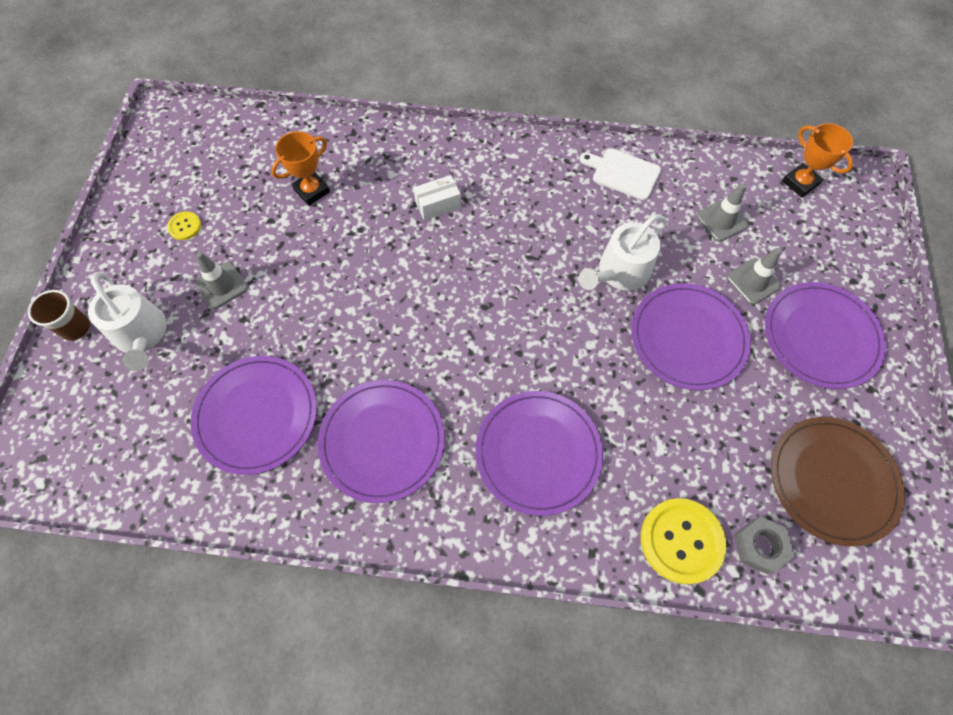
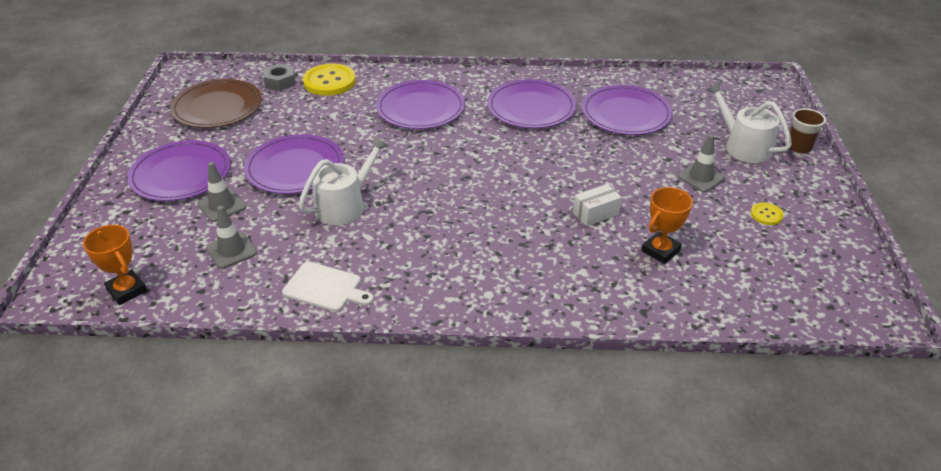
camera: 175 degrees right, 25 degrees down
(438, 205) = (525, 246): white box -> white box (595, 213)

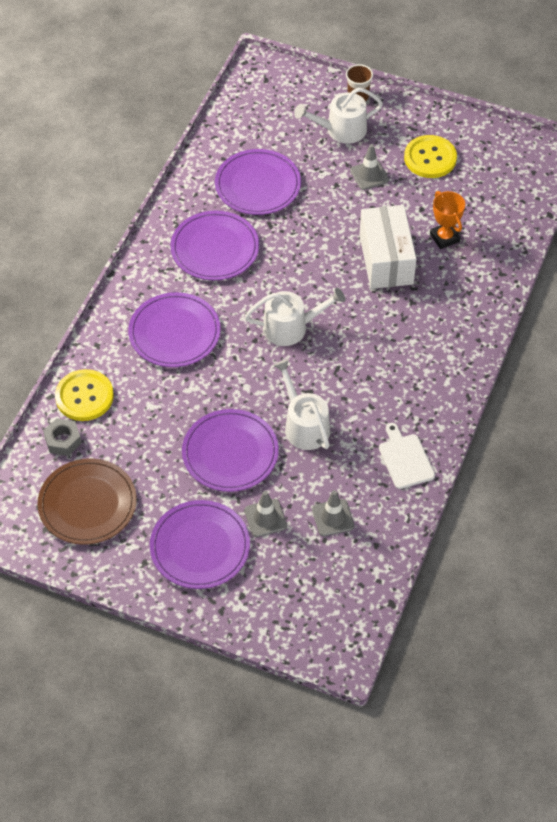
camera: 70 degrees left, 15 degrees up
(127, 290) = (356, 598): orange trophy -> none
(325, 288) = (405, 459): white cutting board -> white cutting board turned 60 degrees counterclockwise
(464, 170) = (291, 327): none -> white watering can
(595, 213) = (386, 259): white box -> white box, size x2.09
(766, 215) = (430, 158): yellow button -> yellow button, size x2.08

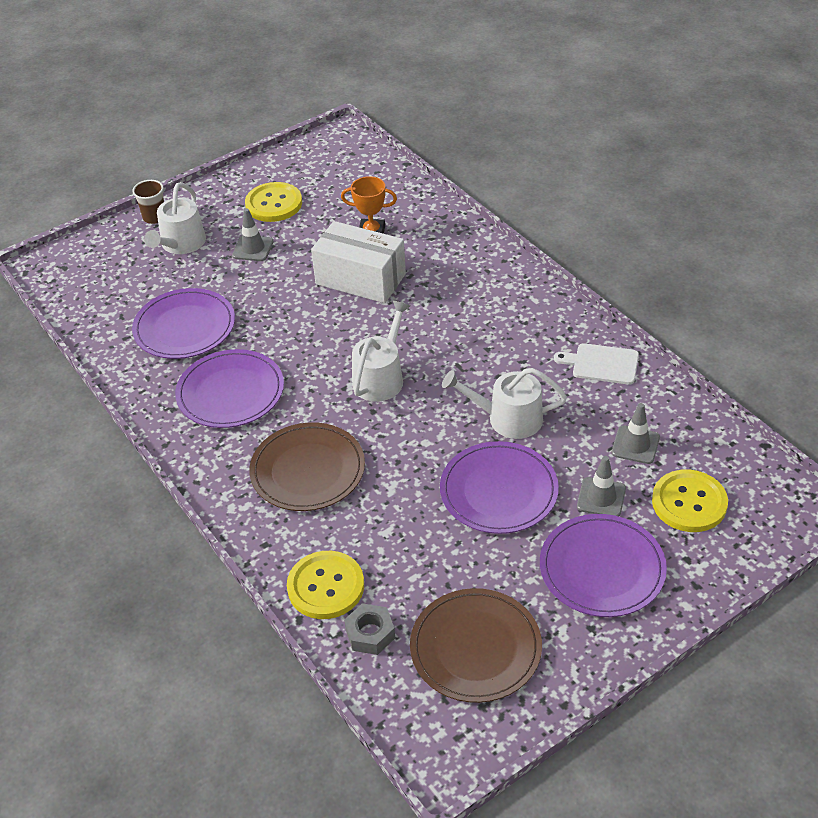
camera: 55 degrees left, 10 degrees down
(174, 332) = (308, 470): purple plate -> brown plate
(297, 575) = (689, 502): none -> yellow button

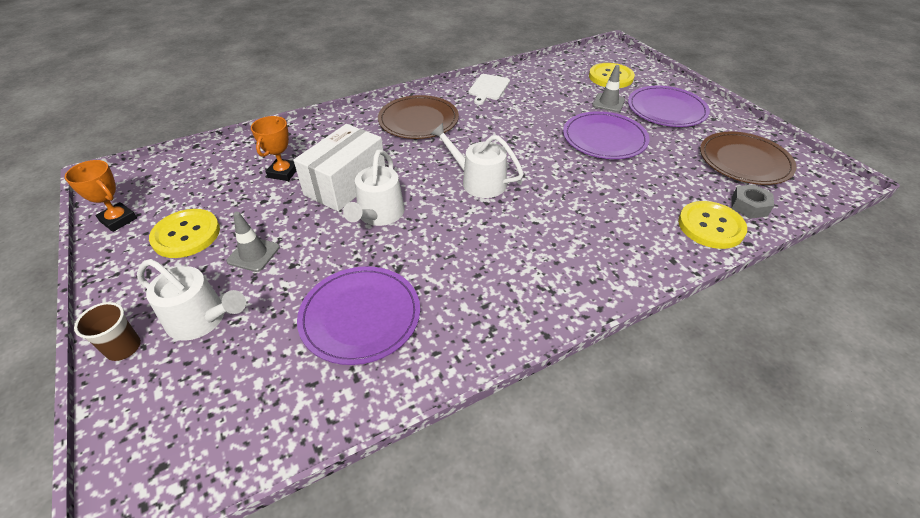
camera: 85 degrees left, 0 degrees up
(230, 392) = (476, 278): purple plate -> none
(289, 161) = (118, 220): none -> orange trophy
(308, 470) = (584, 229): brown plate -> brown plate (418, 120)
(508, 419) = (535, 128): white watering can -> white watering can (379, 214)
(635, 445) = (563, 86): grey traffic cone -> none

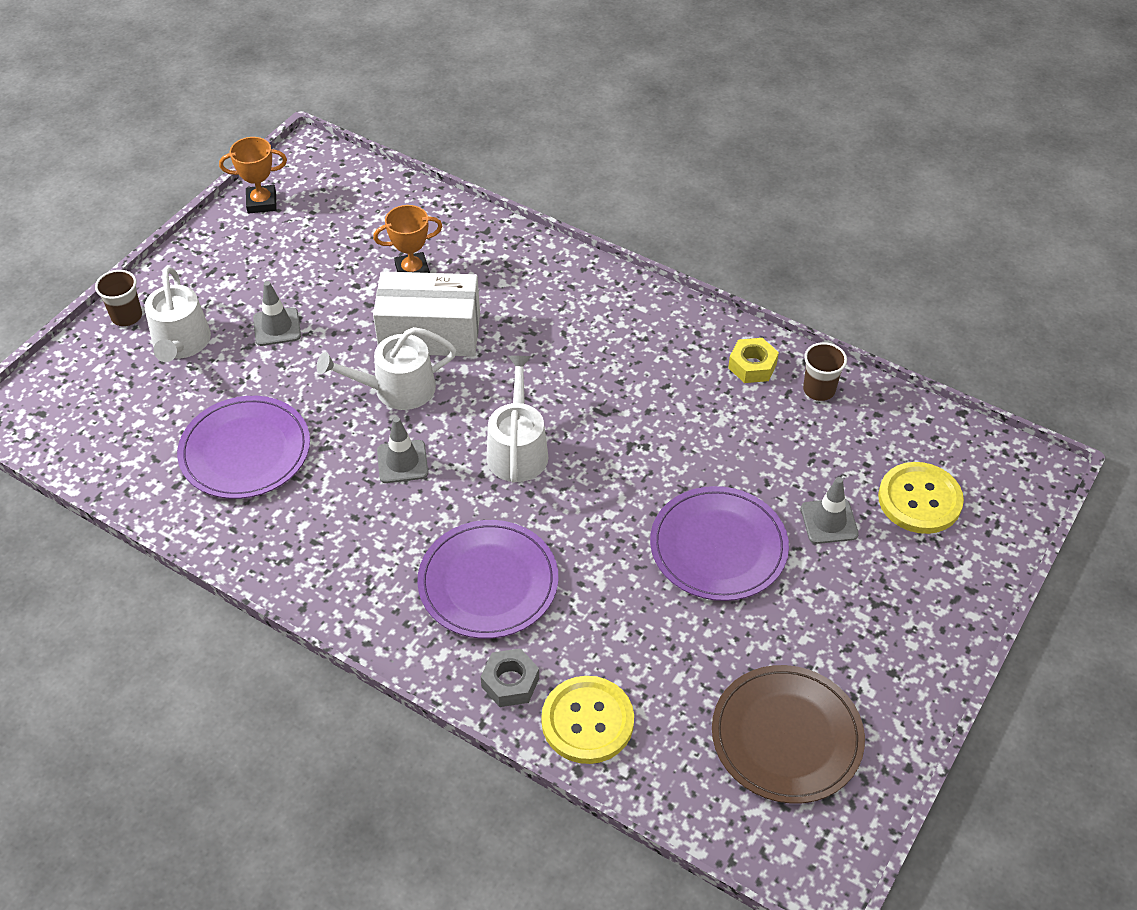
camera: 60 degrees right, 5 degrees up
(118, 220) = (262, 203): orange trophy -> orange trophy turned 75 degrees clockwise
(186, 235) = (272, 263): yellow button -> none
(418, 120) = (607, 331): brown plate -> none
(446, 234) = (402, 462): none -> grey traffic cone
(488, 88) = (752, 366): white cutting board -> yellow nut
(521, 77) = (819, 390): none -> brown cup
(666, 109) = (870, 602): purple plate -> purple plate (488, 582)
(749, 206) = (666, 760): grey nut -> grey nut (510, 682)

